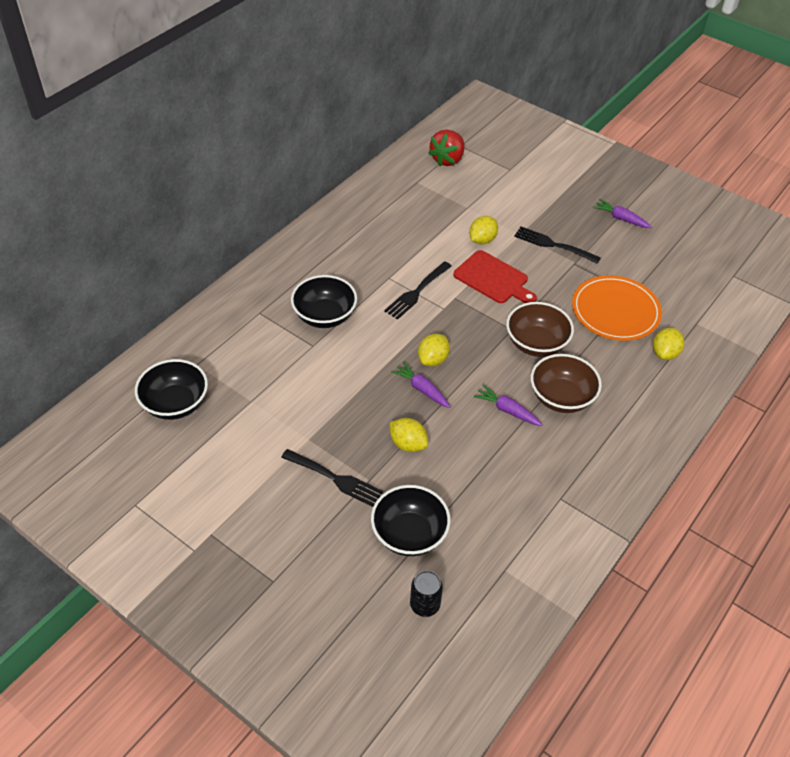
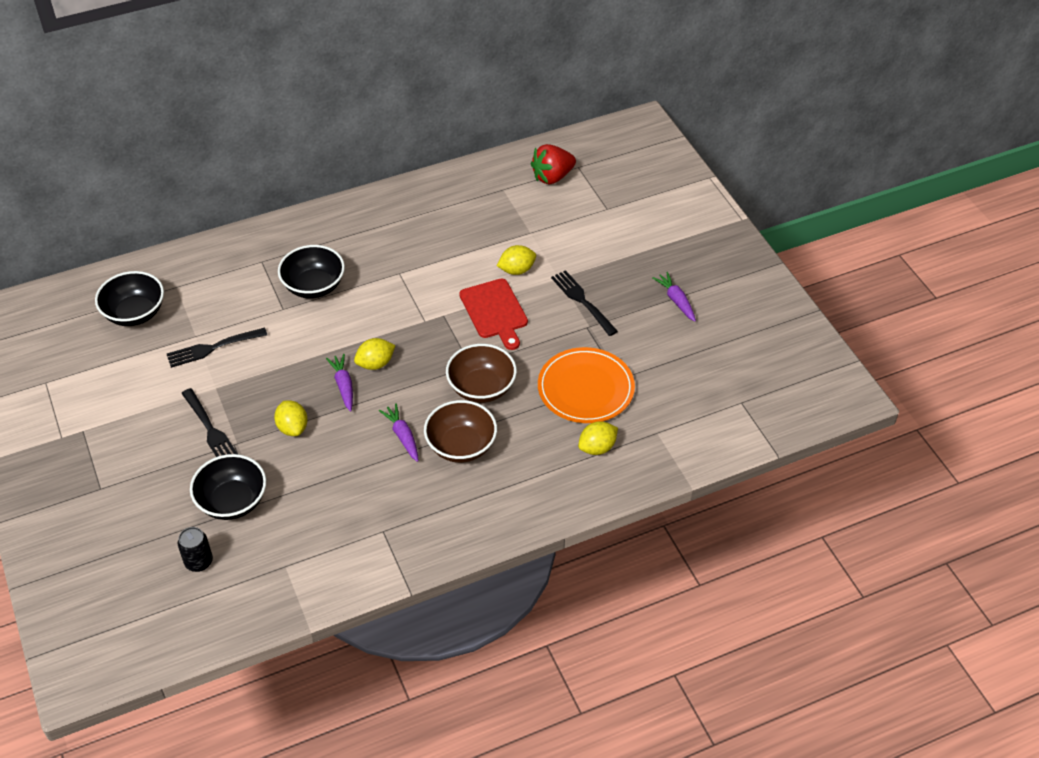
camera: 30 degrees right, 0 degrees up
(417, 292) = (413, 296): black fork -> black fork (213, 348)

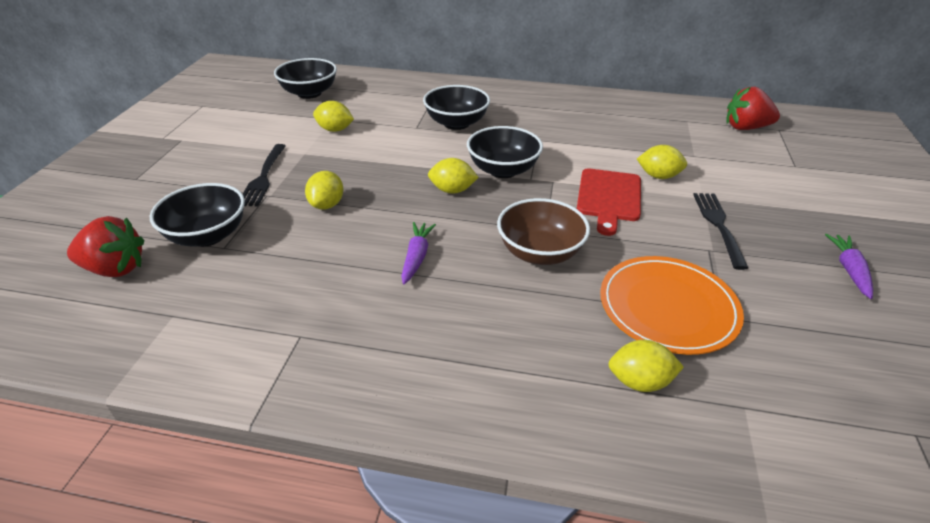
camera: 35 degrees right, 10 degrees down
(199, 562) = (115, 269): black can -> red strawberry
(213, 348) = (335, 130): black fork -> yellow lemon
(343, 386) = (406, 194): purple carrot -> none
(397, 322) = (503, 170): none -> black bowl
(461, 446) = (468, 295): brown bowl -> none

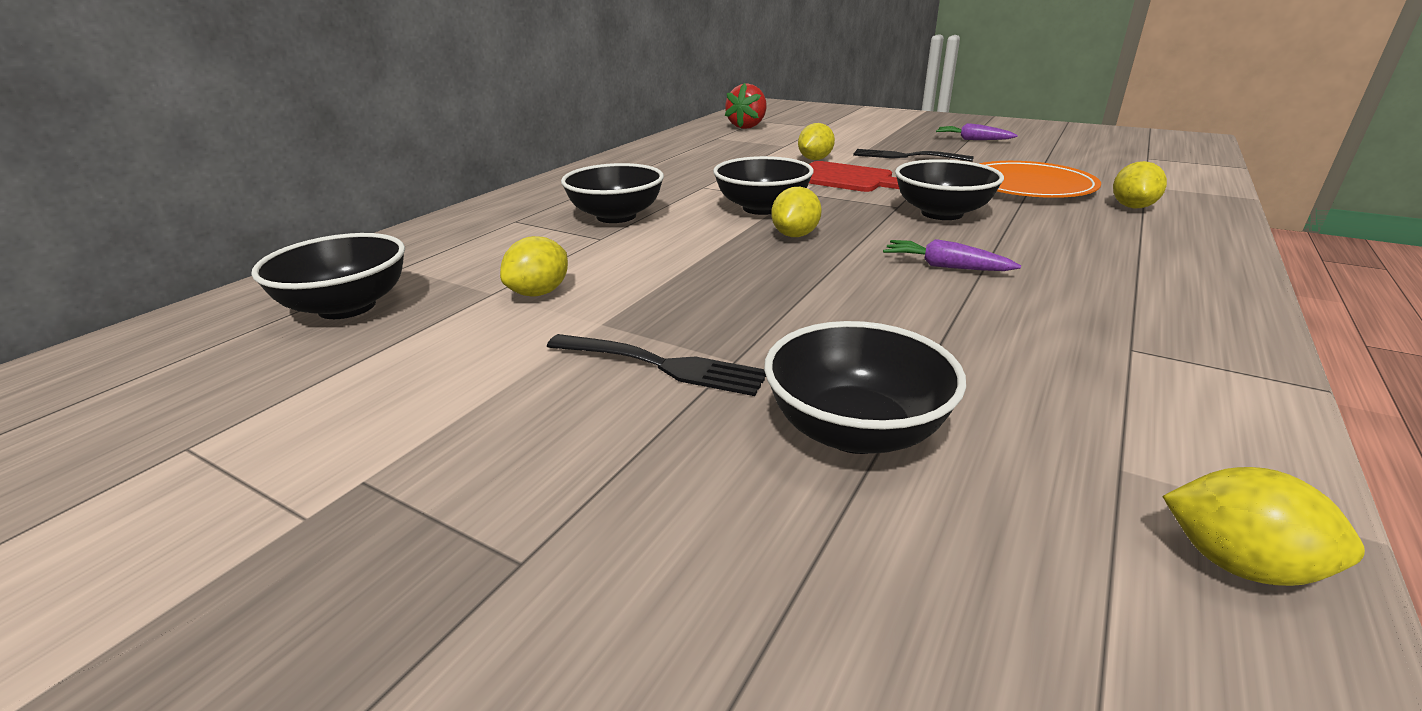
camera: 70 degrees left, 10 degrees down
(115, 269) = (970, 567): red strawberry -> none
(327, 205) = (793, 313): yellow lemon -> yellow lemon (1238, 564)
(540, 253) = (942, 213): brown bowl -> black bowl

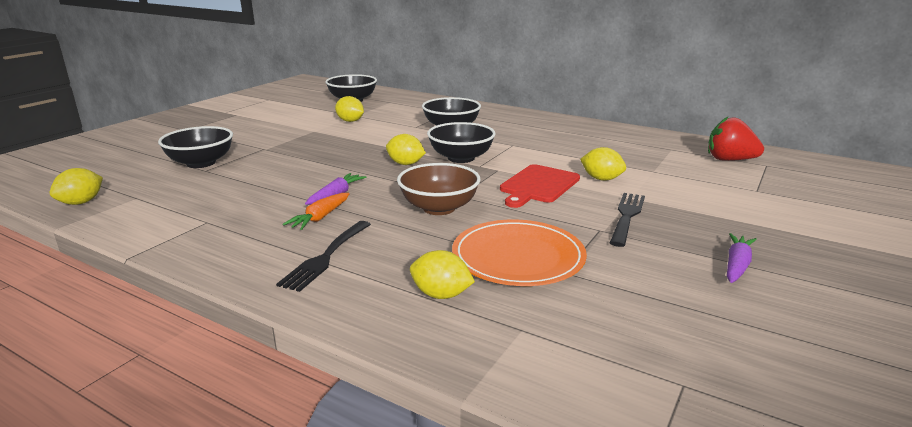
camera: 90 degrees right, 5 degrees down
(662, 365) = (270, 139): black fork -> black fork (326, 257)
(942, 213) = (439, 208): black bowl -> brown bowl
(1029, 268) = (320, 218): none -> orange carrot

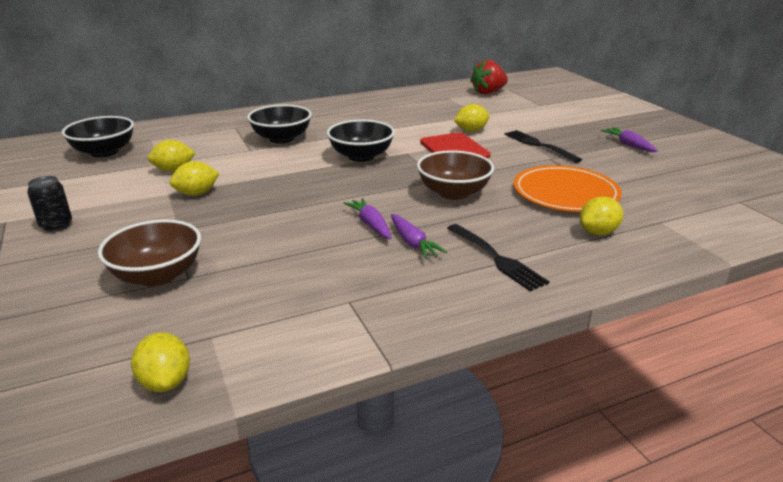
camera: 55 degrees left, 5 degrees up
(201, 163) = (157, 275): black bowl -> brown bowl
(241, 124) = (56, 225): none -> black can
(320, 218) = (413, 243): orange carrot -> purple carrot
(405, 164) = (340, 179): yellow lemon -> yellow lemon (196, 193)

